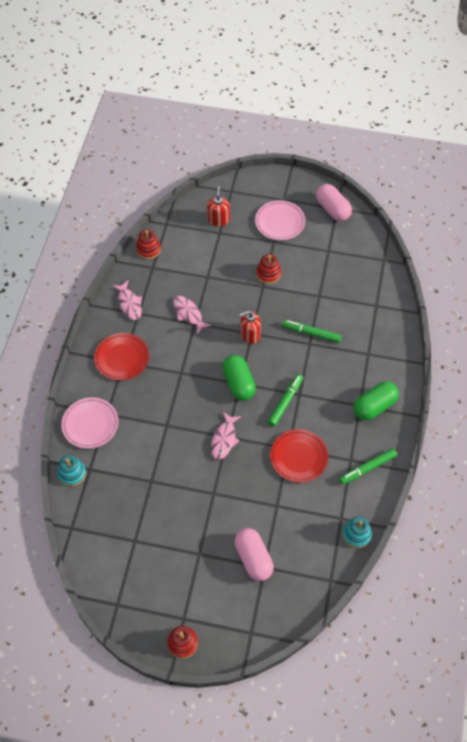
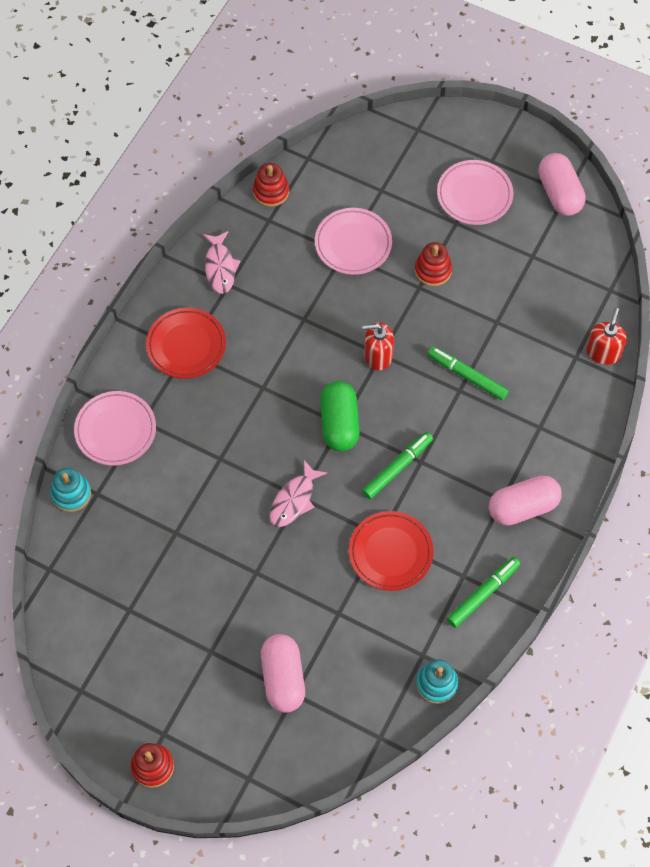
camera: 15 degrees right, 5 degrees up
(188, 314) = (299, 303): pink fish -> none
(212, 269) = (353, 244): none -> pink plate
(218, 219) = (386, 169): red soap dispenser -> red soap dispenser (603, 352)
(367, 468) = (483, 594): green marker -> green marker turned 150 degrees clockwise
(374, 406) = (523, 507): green capsule -> pink capsule

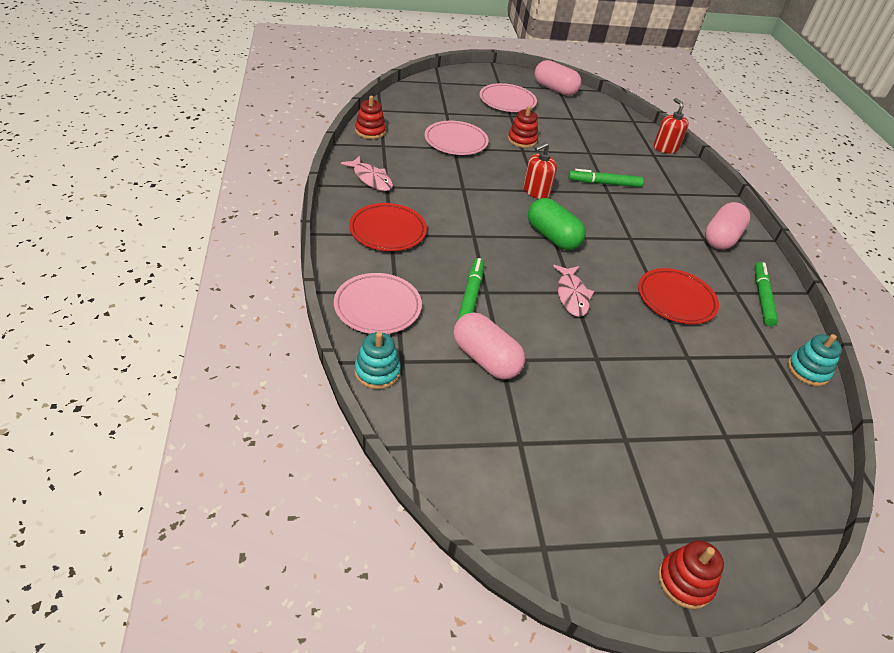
camera: 40 degrees left, 20 degrees down
(283, 678) = (704, 428): pink capsule -> pink capsule (485, 359)
(397, 468) = (620, 247): green marker -> green marker (471, 296)

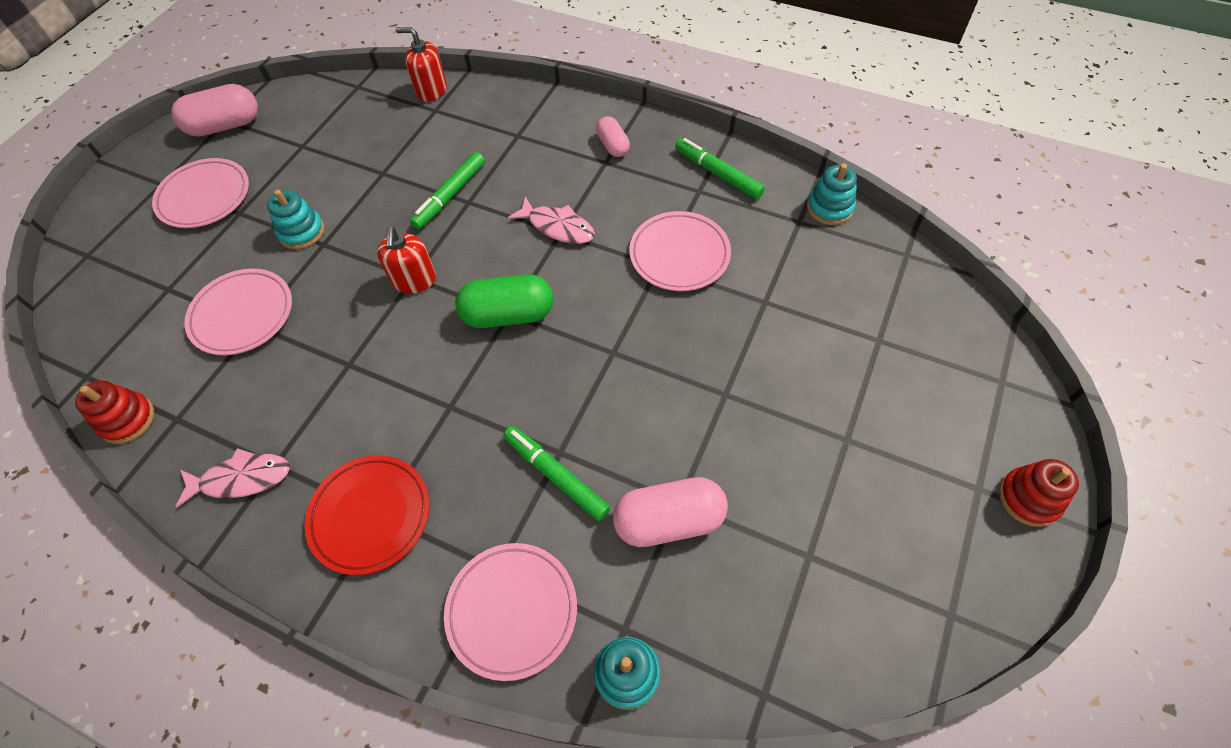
camera: 50 degrees left, 15 degrees up
(522, 140) = (301, 232): red stacking toy -> turquoise stacking toy
(572, 295) = (617, 357): pink fish -> pink fish (557, 227)
(676, 299) = (679, 255): red plate -> pink plate
(721, 238) = (613, 145): pink capsule -> pink capsule, size x0.59

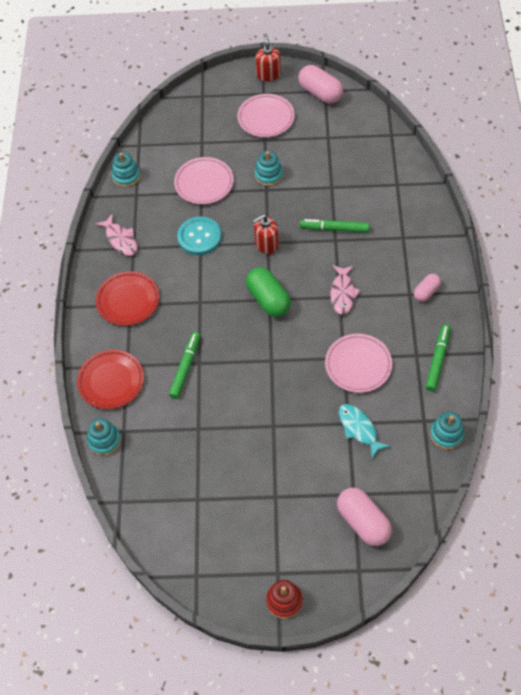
camera: 65 degrees right, 0 degrees up
(127, 420) = (126, 176): red stacking toy -> turquoise stacking toy
(332, 360) = (199, 237): none -> turquoise button
(431, 90) = (412, 173): red soap dispenser -> red soap dispenser (268, 74)
(512, 611) = (111, 381): pink plate -> red plate
(669, 521) = (186, 428): pink capsule -> pink capsule (363, 522)
(779, 293) = (359, 429): none -> turquoise fish

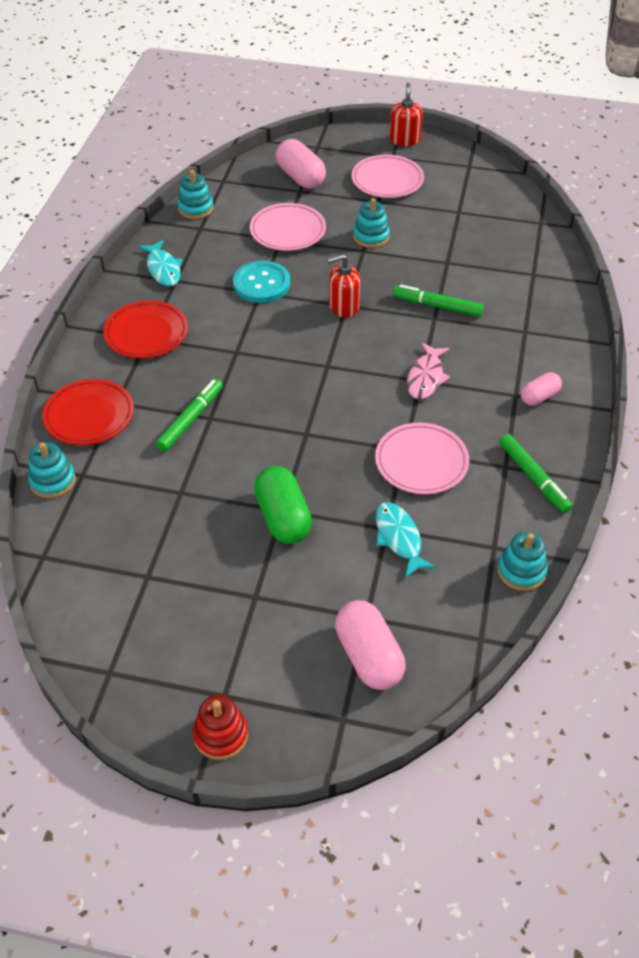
camera: 10 degrees right, 10 degrees down
(120, 239) = (163, 269): pink fish -> turquoise fish
(268, 299) = (325, 366): green capsule -> green capsule (283, 518)
(320, 93) = (463, 167): pink capsule -> pink capsule (300, 177)
(437, 360) = (533, 478): green marker -> green marker turned 120 degrees clockwise

